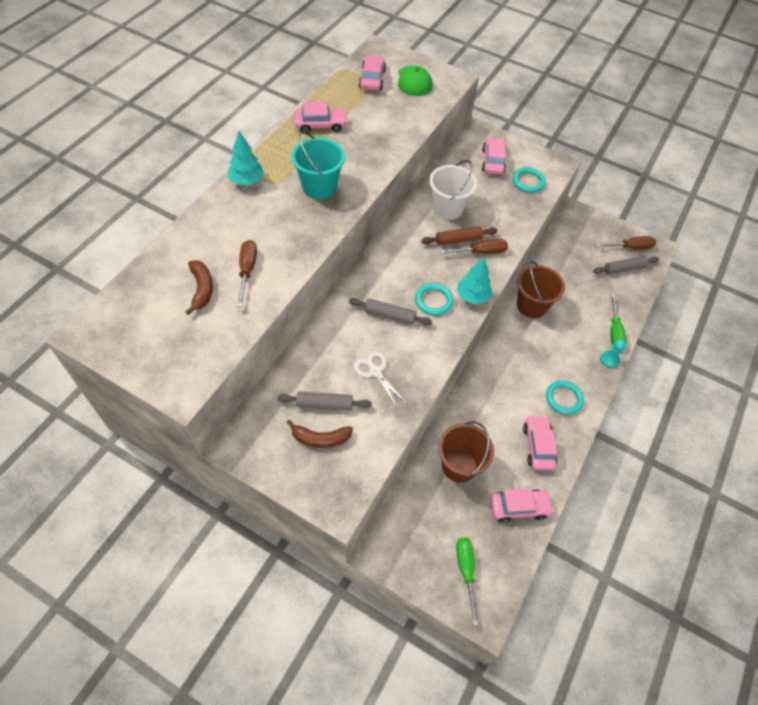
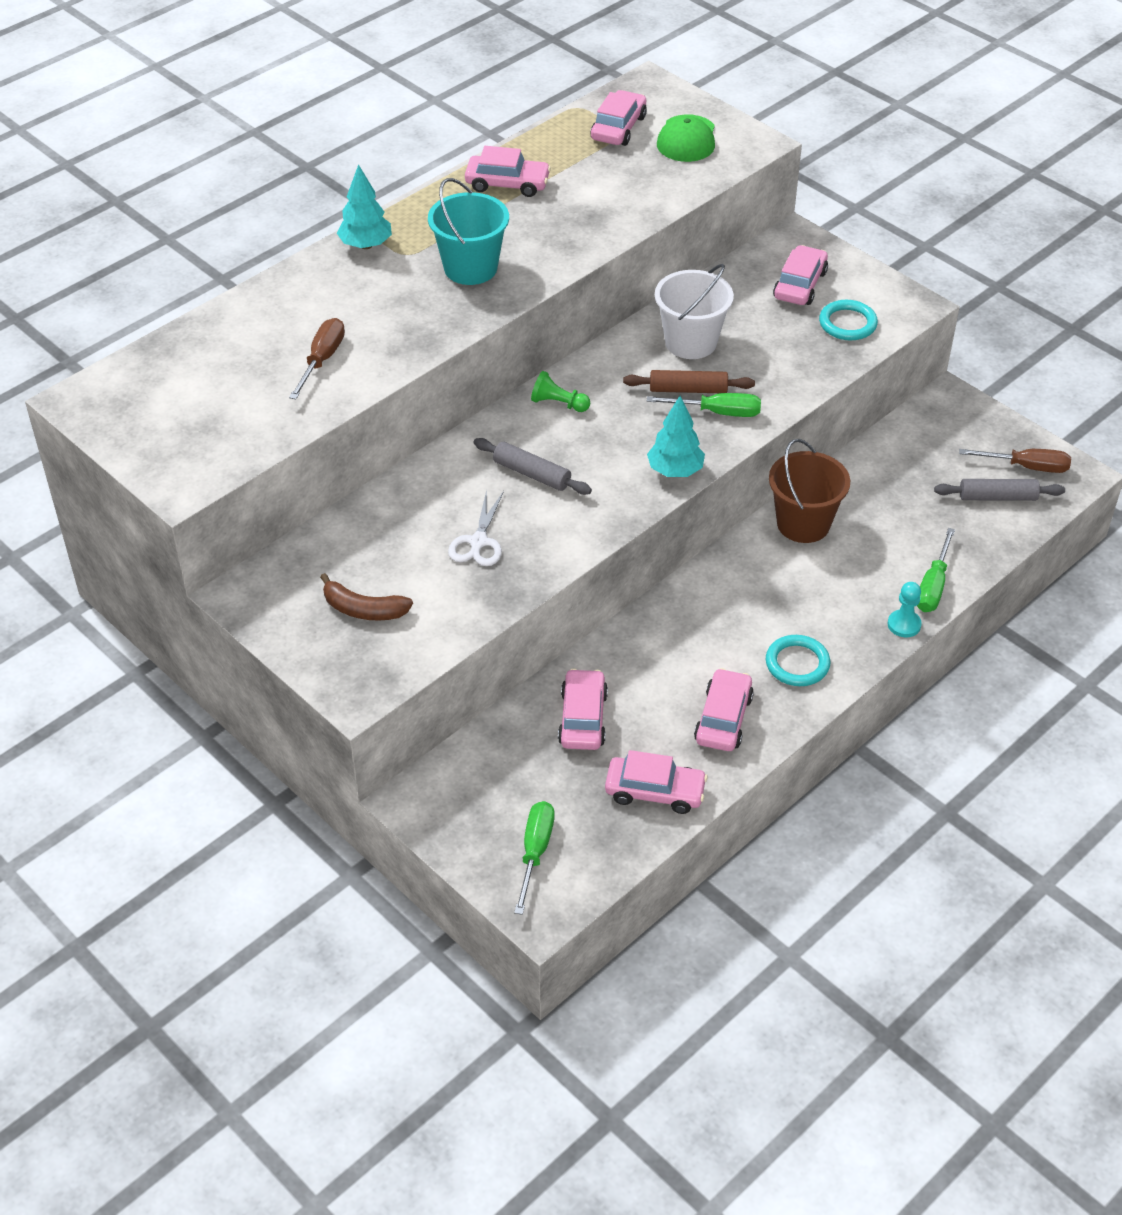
camera: 20 degrees right, 10 degrees down
(201, 289) = (250, 372): brown banana -> none
(324, 404) = (386, 569): grey rolling pin -> none
(375, 371) = (478, 542): white scissors -> white scissors turned 150 degrees counterclockwise
(387, 263) = (558, 403): none -> green pawn
(433, 301) = (609, 466): turquoise ring -> none
(459, 465) = (583, 718): brown bucket -> pink car
(481, 252) = (718, 412): brown screwdriver -> green screwdriver

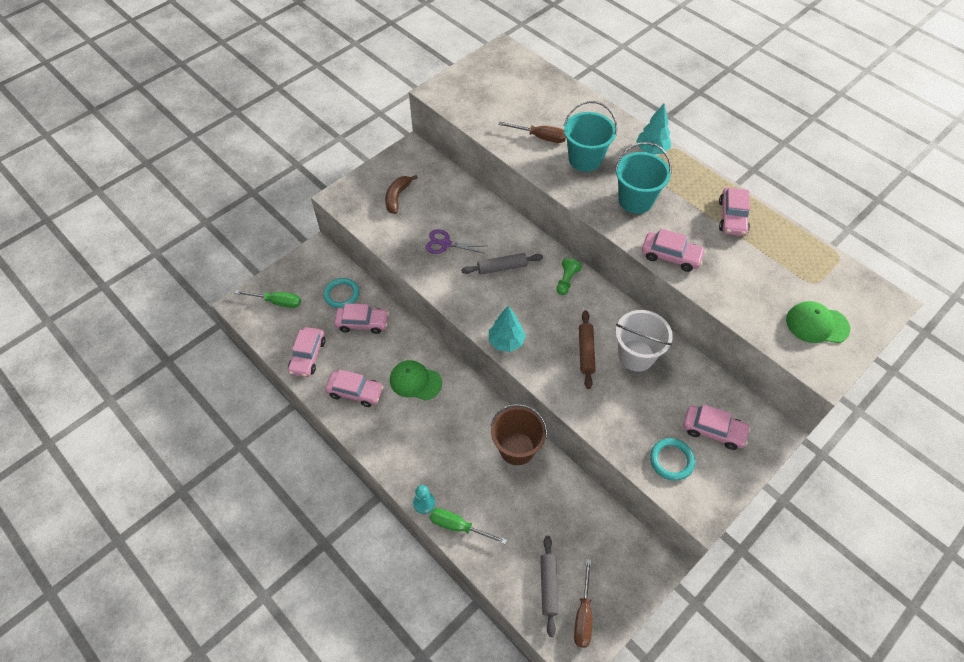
camera: 90 degrees right, 10 degrees up
(379, 313) = (585, 159): none -> turquoise bucket
(478, 542) = (445, 243): white scissors -> purple scissors
(532, 474) = (502, 267): grey rolling pin -> grey rolling pin turned 45 degrees clockwise
(618, 128) = (819, 281): pink car -> pink car (671, 256)
(697, 642) = (415, 381): none -> green cap
(718, 412) = (564, 368): green screwdriver -> none
(797, 663) = (394, 435): turquoise ring -> turquoise ring (341, 294)

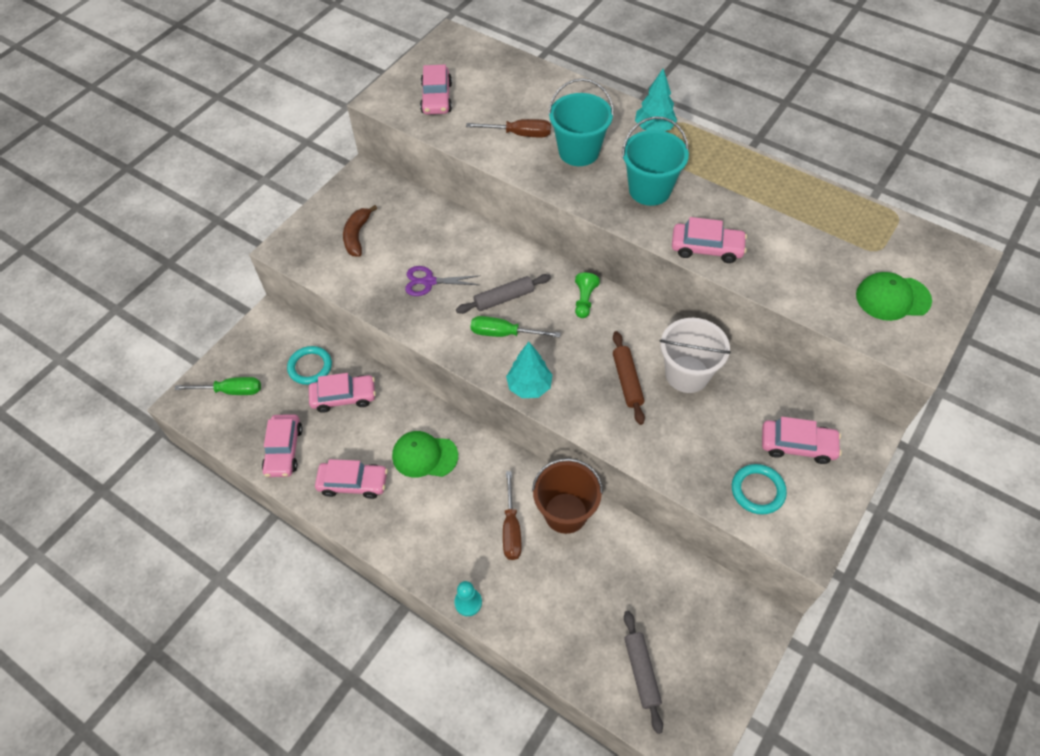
camera: 10 degrees left, 0 degrees up
(458, 526) = (516, 623): green screwdriver -> green screwdriver (504, 333)
(583, 615) = (690, 698): brown screwdriver -> brown screwdriver (511, 528)
(732, 217) = (766, 191): pink car -> pink car (436, 98)

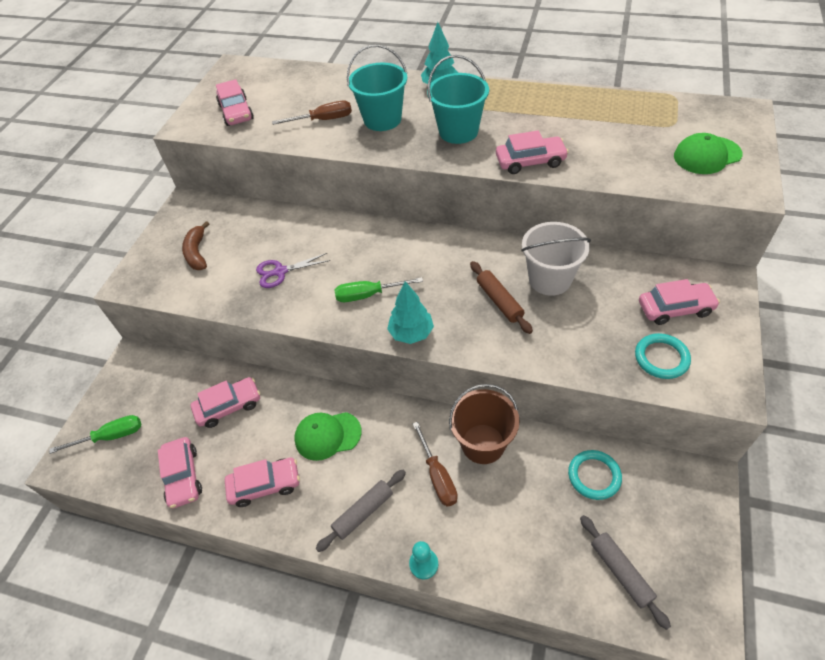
camera: 15 degrees left, 5 degrees down
(310, 367) = (186, 389): turquoise ring -> turquoise ring (594, 476)
(504, 298) = (356, 266): grey rolling pin -> grey rolling pin (363, 512)
(584, 300) = (431, 246): green pawn -> none

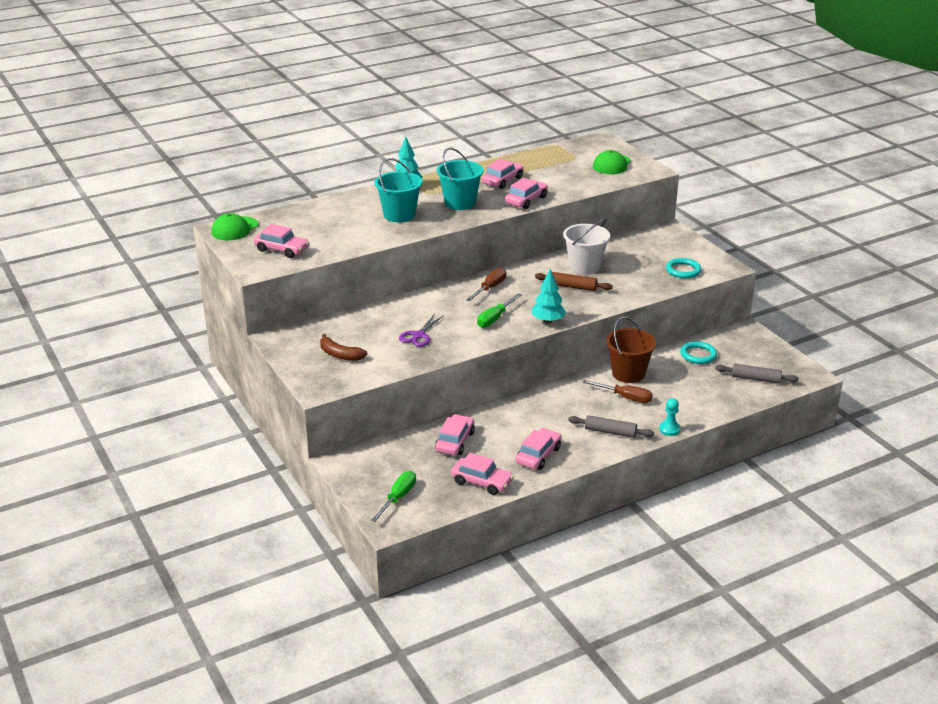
camera: 50 degrees left, 20 degrees down
(323, 120) = (358, 230): brown screwdriver -> brown screwdriver (490, 288)
(327, 435) = (539, 418): green cap -> green cap (234, 229)
(363, 512) = (610, 432): grey rolling pin -> grey rolling pin turned 75 degrees counterclockwise
(675, 308) = (662, 250): pink car -> pink car (502, 180)

